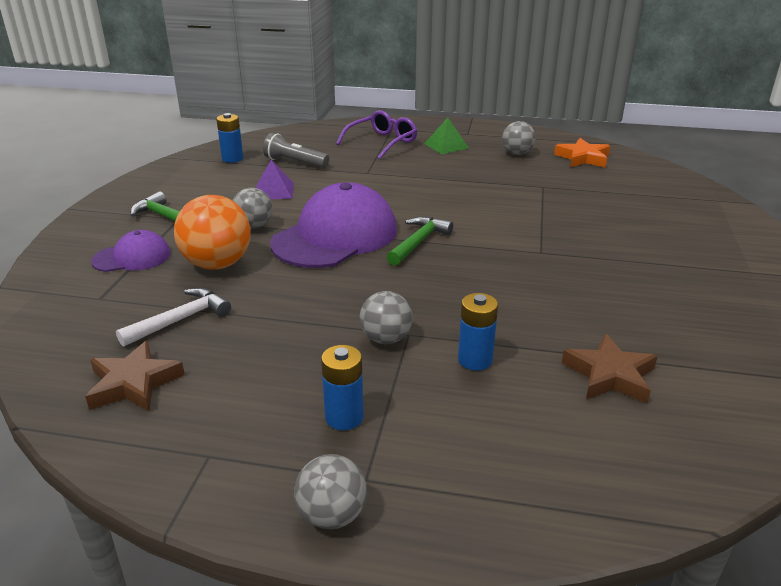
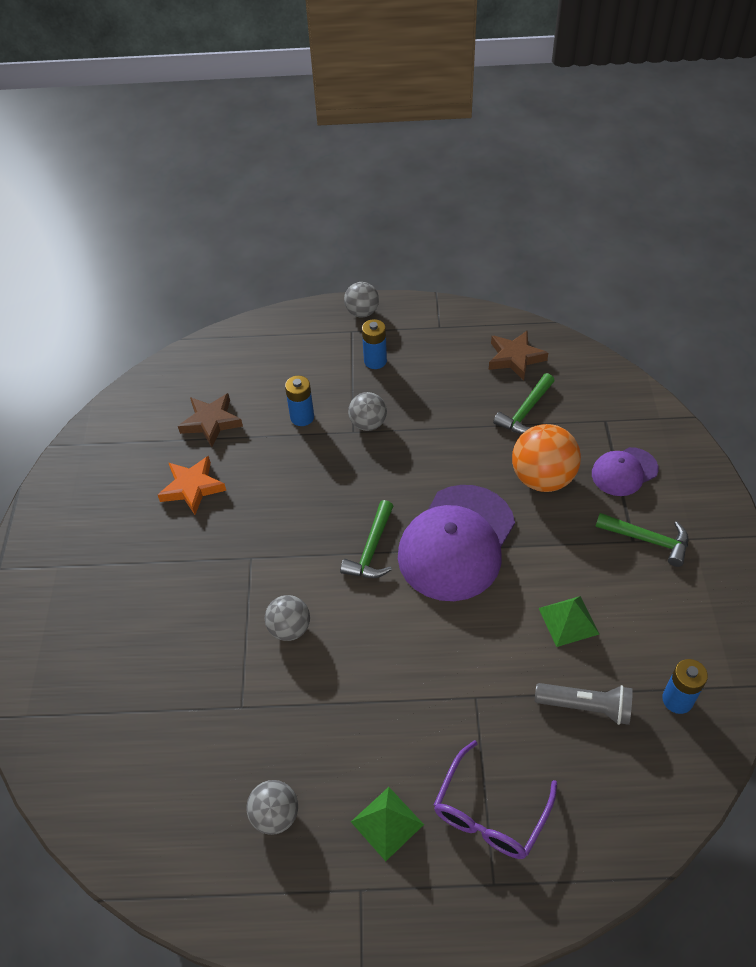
camera: 170 degrees right, 20 degrees up
(180, 320) = (525, 412): white hammer -> green hammer
(254, 226) = (547, 543): grey ball -> grey ball (289, 628)
(274, 191) = (568, 621): purple pyramid -> green pyramid
(583, 158) = (175, 820): orange star -> orange star (192, 487)

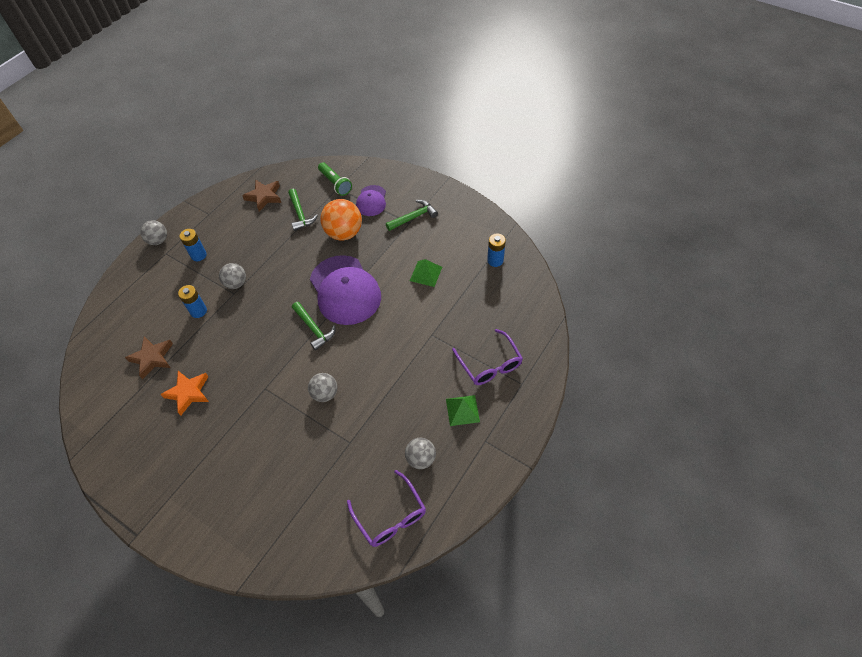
camera: 55 degrees left, 5 degrees up
(170, 832) = (390, 516): none -> purple glasses
(586, 707) = (471, 295): grey flashlight -> none
(610, 413) = (335, 183): none -> green flashlight

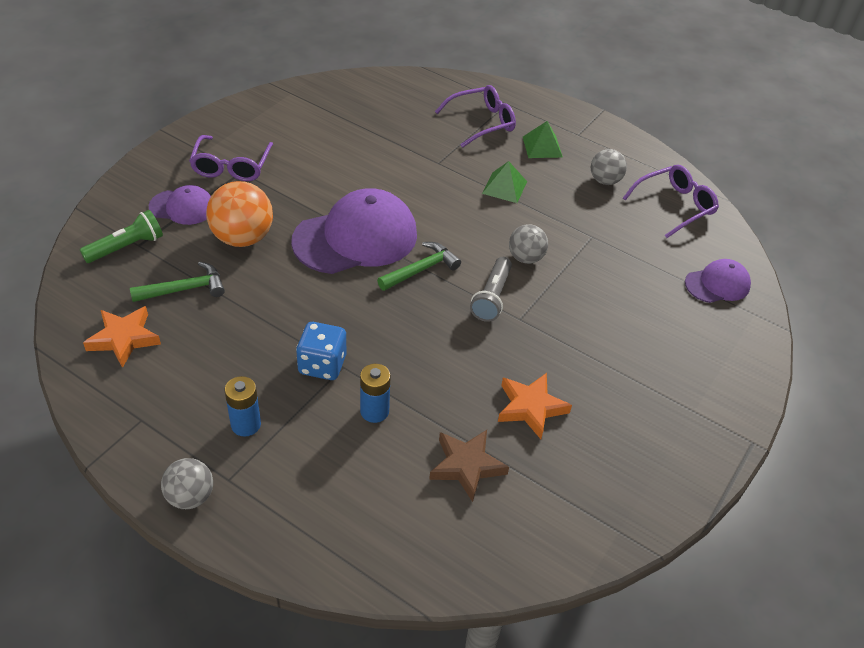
camera: 95 degrees left, 10 degrees down
(236, 283) = (322, 365): grey ball -> blue dice
(264, 197) = (124, 338): brown star -> orange star
(286, 371) = (492, 297): none -> grey flashlight
(292, 538) = (717, 284): none -> purple cap
(413, 217) = (231, 167): green hammer -> purple glasses
(426, 273) = (339, 161): green pyramid -> green pyramid (504, 187)
(495, 260) = (328, 104): blue battery -> none

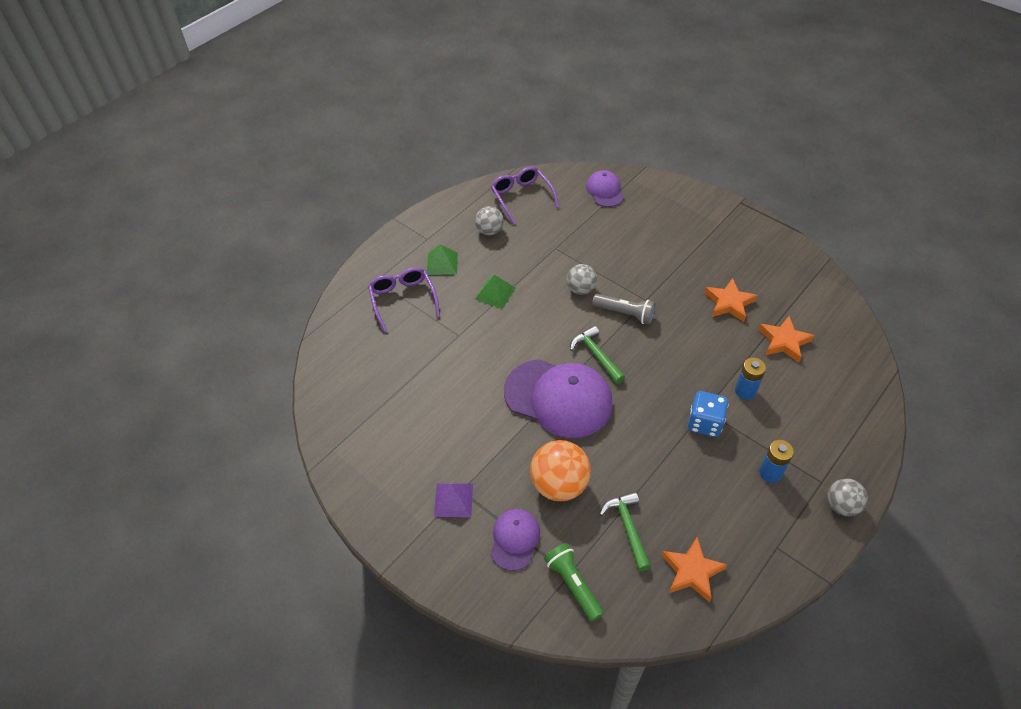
camera: 80 degrees left, 5 degrees up
(231, 167) = (453, 500): purple glasses -> purple pyramid
(356, 238) = (558, 398): purple cap -> purple cap turned 135 degrees clockwise
(466, 466) = (784, 341): brown star -> orange star

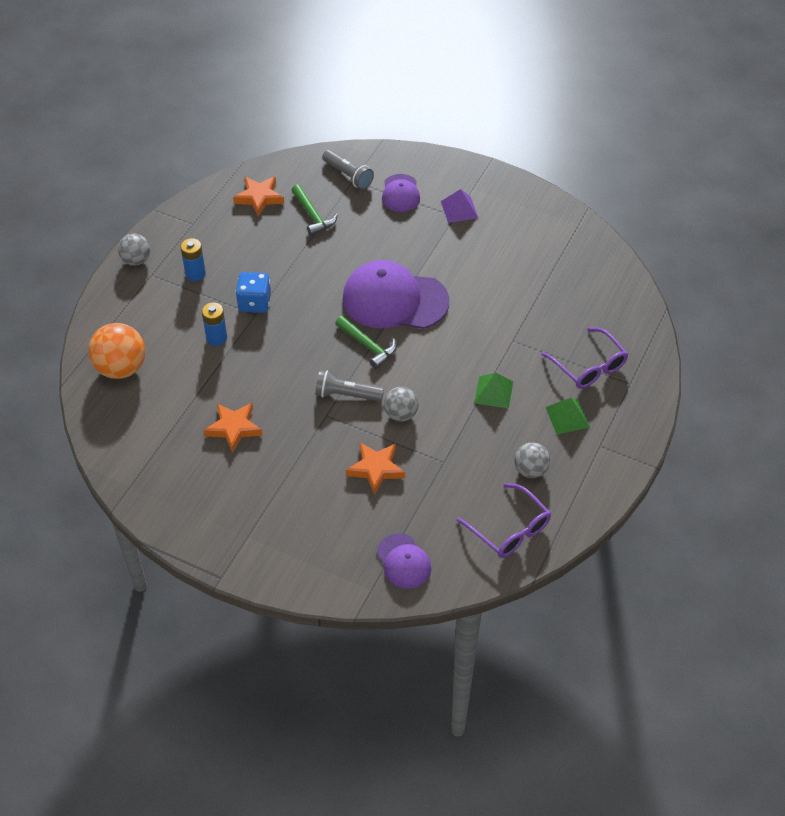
camera: 165 degrees right, 0 degrees up
(559, 485) = (375, 234): orange ball -> orange ball (121, 368)
(573, 584) = (348, 175): green flashlight -> grey flashlight
(784, 341) = (175, 395): orange star -> orange star (376, 469)

